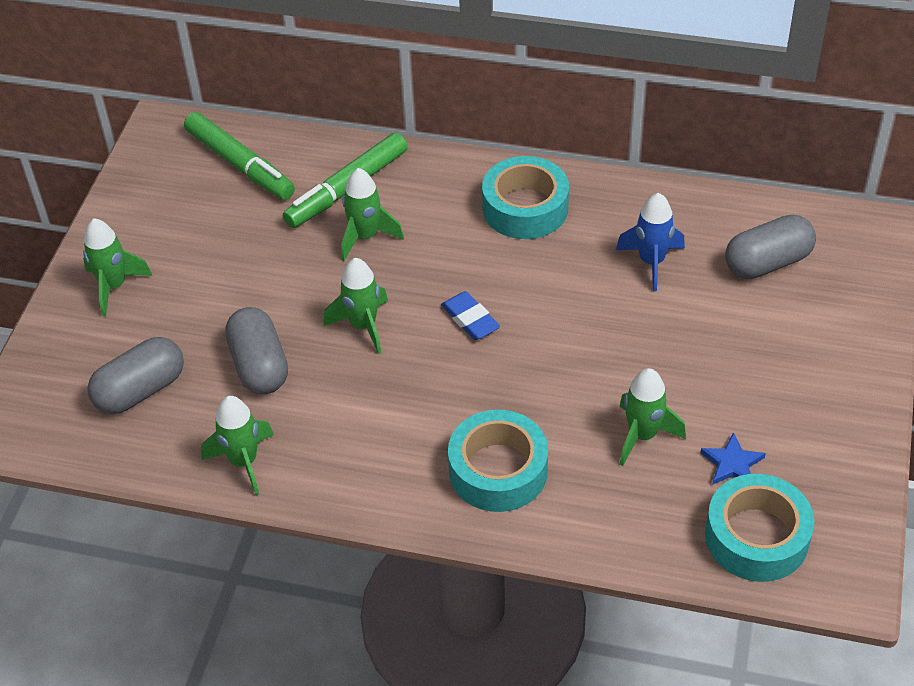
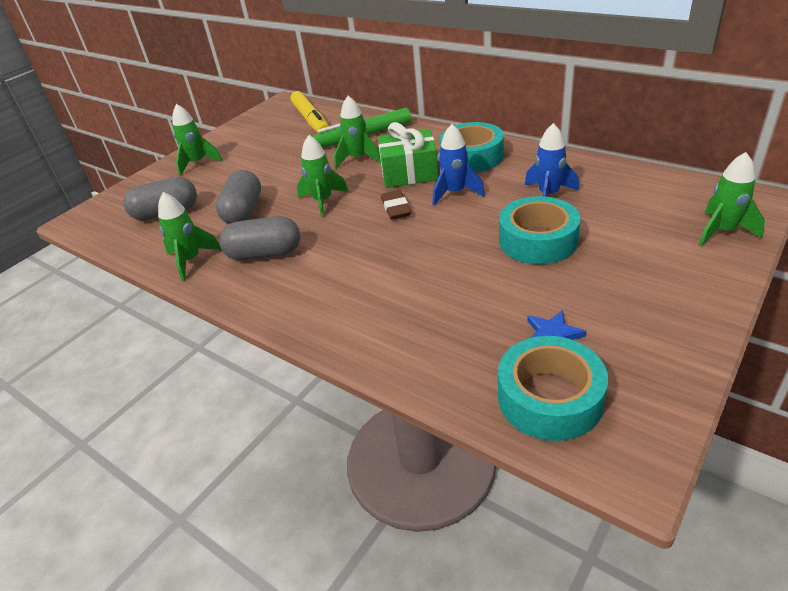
camera: 25 degrees right, 10 degrees down
(240, 164) = (311, 120): green marker -> yellow marker
(454, 252) = (409, 173): none -> green gift
(470, 319) = (396, 208): blue eraser -> brown eraser
(498, 470) = (355, 299): turquoise tape -> turquoise tape (537, 240)
(534, 279) = (455, 193): none -> blue rocket
(642, 435) = (483, 299): green rocket -> green rocket (722, 231)
(767, 262) = (645, 207): grey capsule -> grey capsule (264, 254)

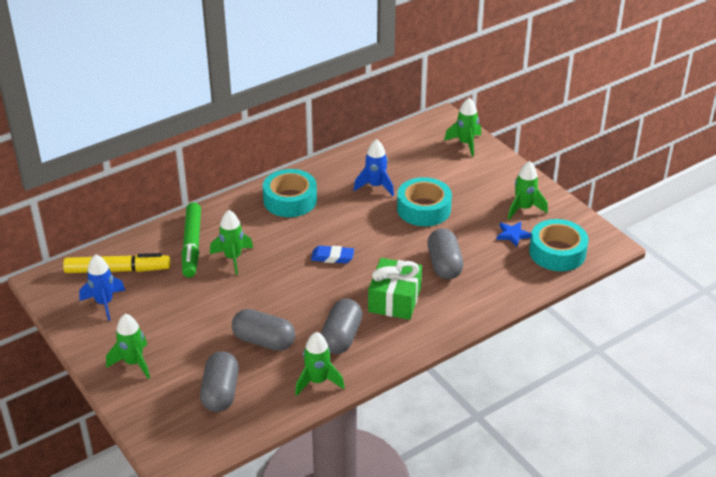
camera: 75 degrees left, 0 degrees up
(323, 201) = (288, 292): green rocket -> green rocket (524, 208)
(396, 208) = (332, 257): brown eraser -> blue eraser
(409, 173) = (285, 237): green gift -> green gift (394, 299)
(436, 289) = (444, 265): none -> grey capsule
(455, 193) = (336, 224): blue rocket -> blue rocket (104, 303)

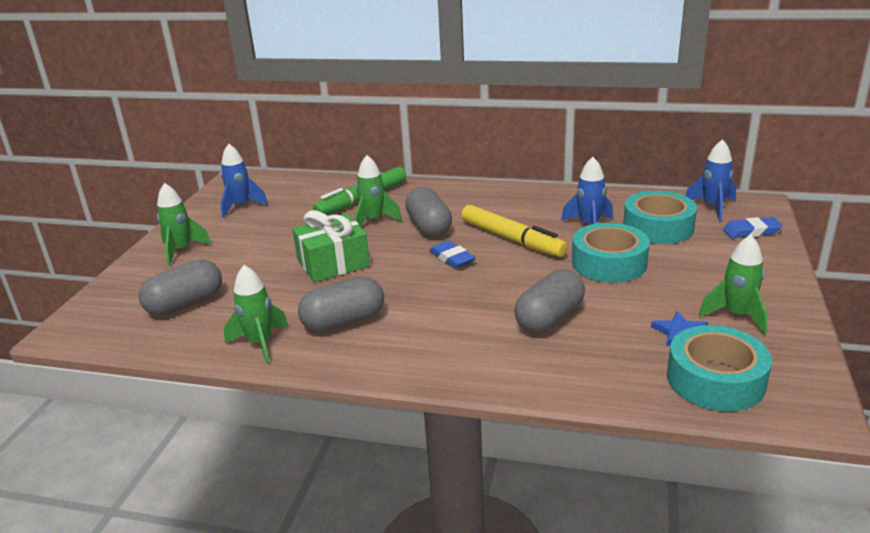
camera: 50 degrees right, 10 degrees down
(117, 270) = (287, 191): yellow marker -> yellow marker (512, 239)
(264, 341) = (283, 287): grey capsule -> grey capsule (429, 227)
(290, 200) = (491, 203): turquoise tape -> turquoise tape (658, 227)
(394, 299) = (446, 320): green gift -> green gift (333, 263)
(424, 134) = (712, 207): none -> blue rocket
(465, 143) = (751, 231): green rocket -> blue eraser

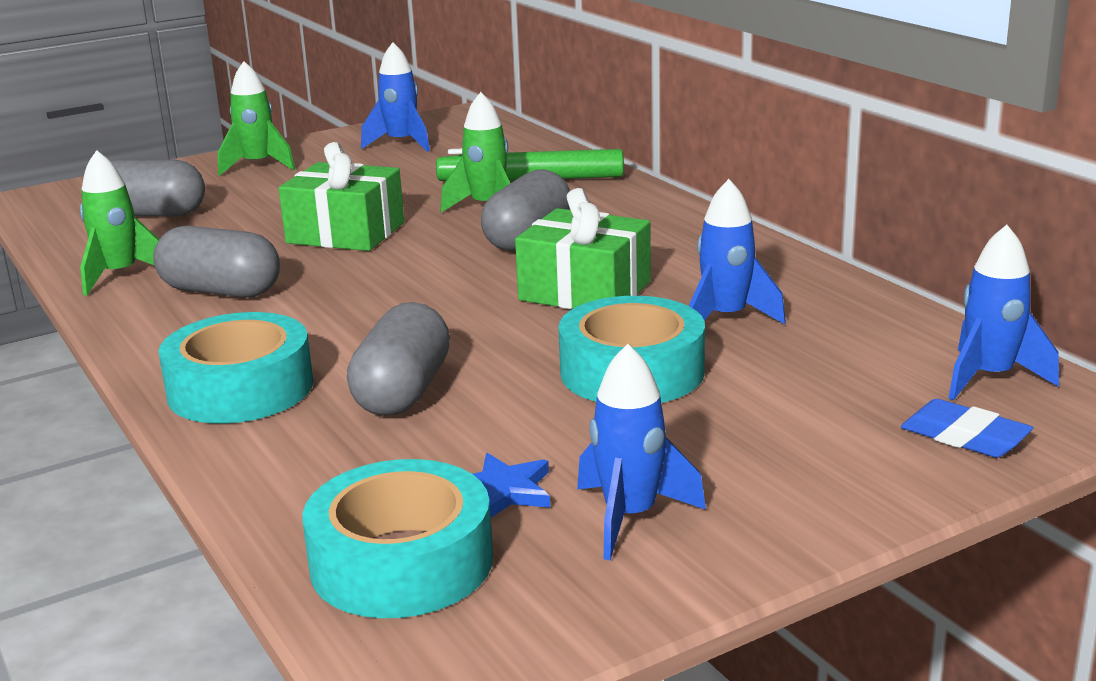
camera: 45 degrees right, 5 degrees down
(452, 258) = (467, 280): blue eraser -> none
(512, 239) = (585, 291): yellow marker -> green gift
(549, 318) = (402, 392): grey capsule -> grey capsule turned 75 degrees counterclockwise
(658, 227) = (821, 363): turquoise tape -> turquoise tape (240, 389)
(736, 315) = (630, 517): green rocket -> blue rocket

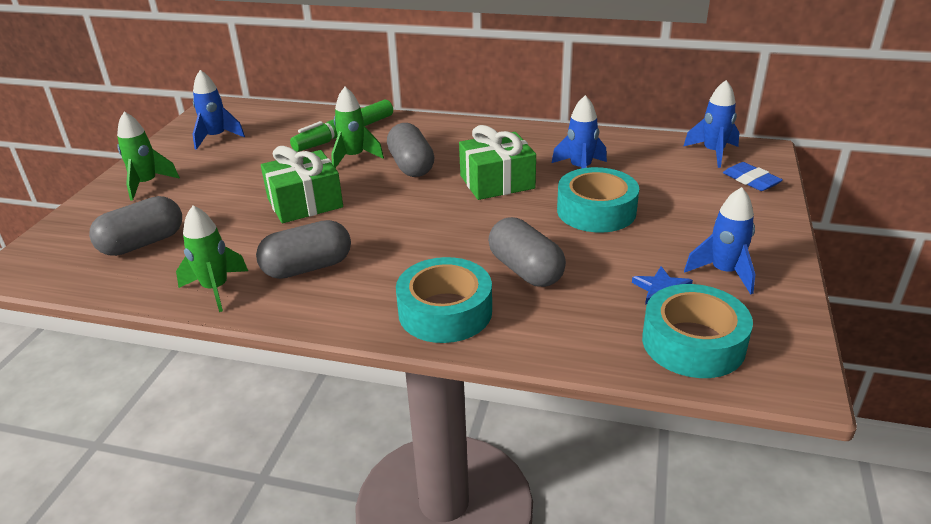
camera: 45 degrees left, 10 degrees up
(964, 437) = (751, 180): blue eraser -> blue eraser turned 60 degrees clockwise

